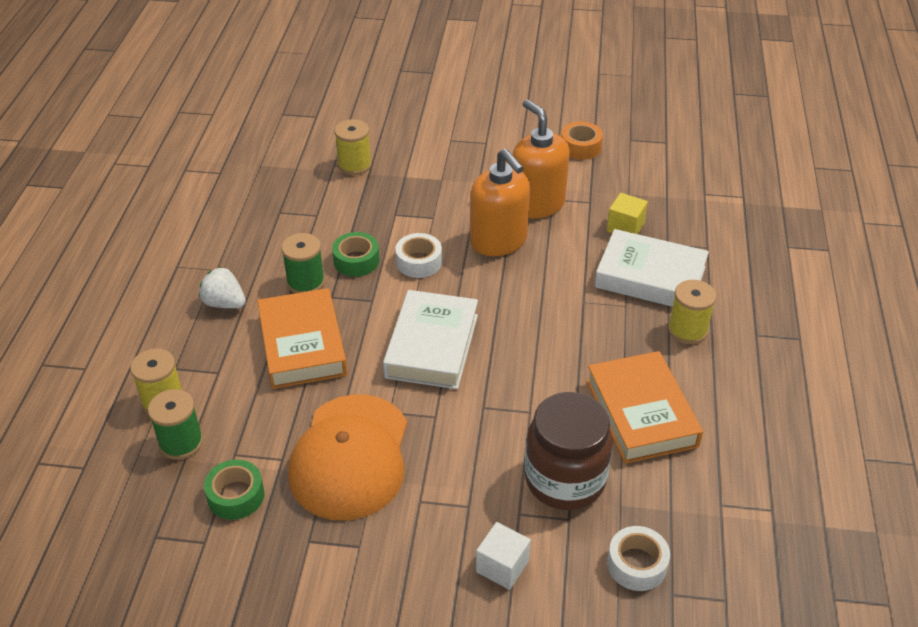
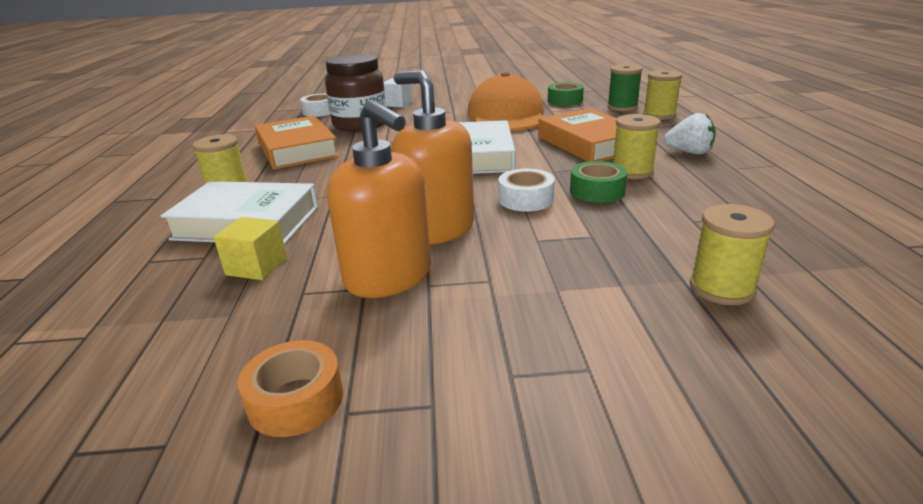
camera: 170 degrees right, 15 degrees down
(305, 282) = (632, 172): green spool -> yellow spool

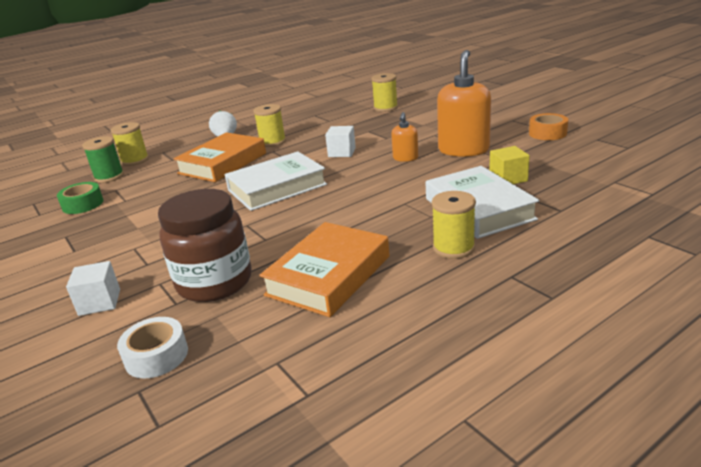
camera: 120 degrees left, 0 degrees up
(437, 229) = (405, 158): orange soap dispenser -> orange soap dispenser, size x0.50
(506, 115) = (148, 213): orange cap -> none
(526, 199) = (342, 152): white tape -> white cube
(597, 191) = (312, 142): green tape -> none

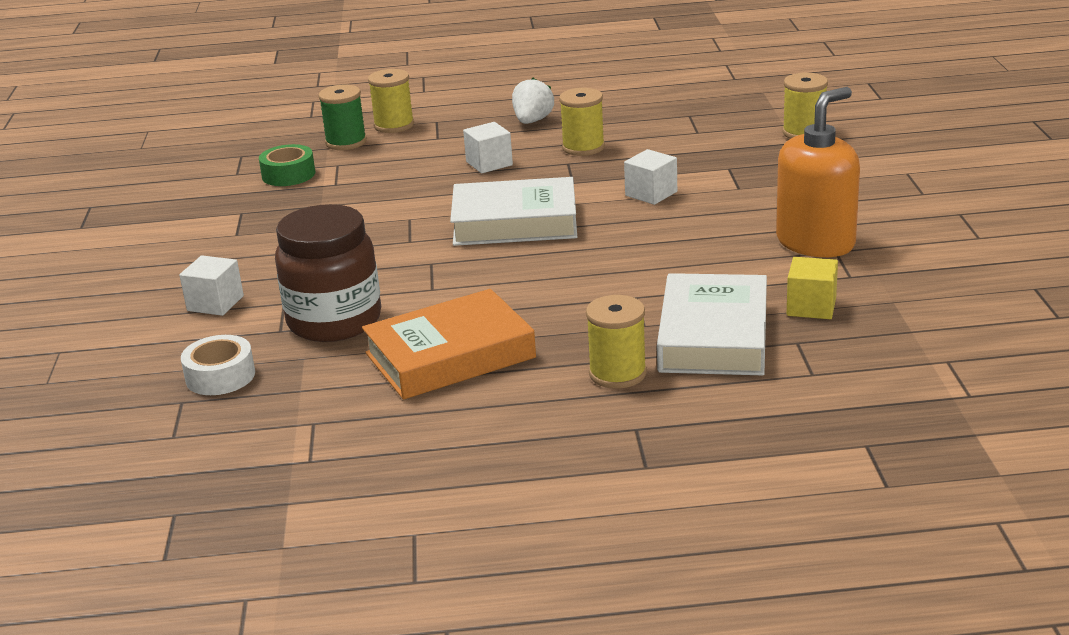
camera: 30 degrees right, 0 degrees up
(222, 163) = (489, 163): orange book -> white cube
(405, 158) = (721, 230): orange soap dispenser -> none
(547, 133) = (976, 254): orange tape -> none

